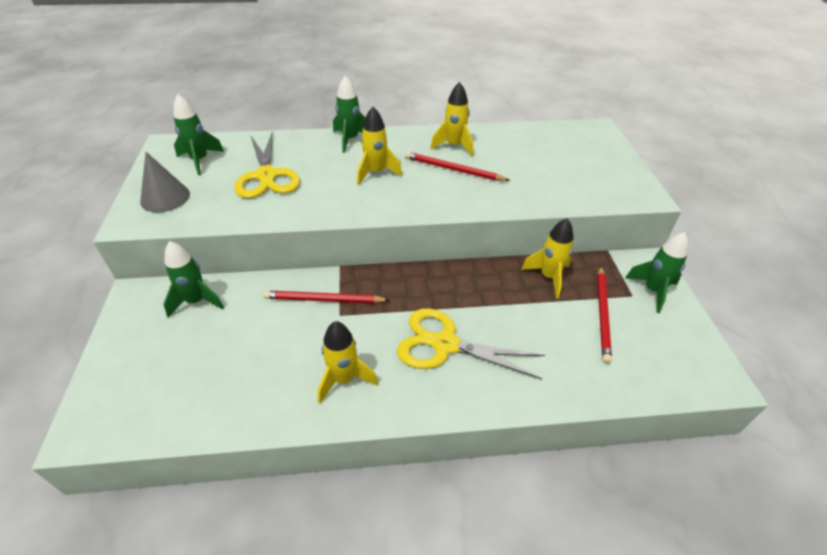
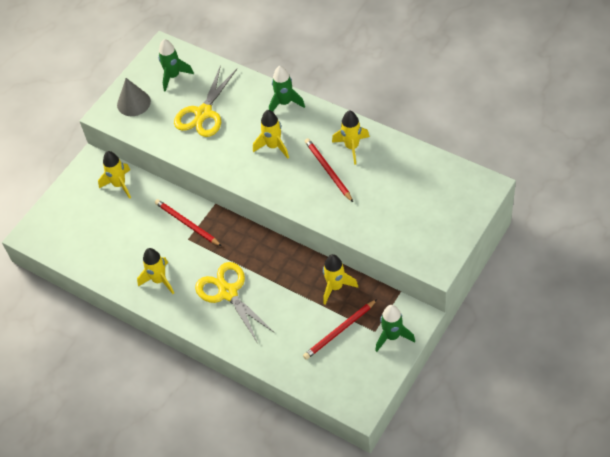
camera: 45 degrees right, 10 degrees up
(196, 301) = (119, 185): green rocket -> yellow rocket

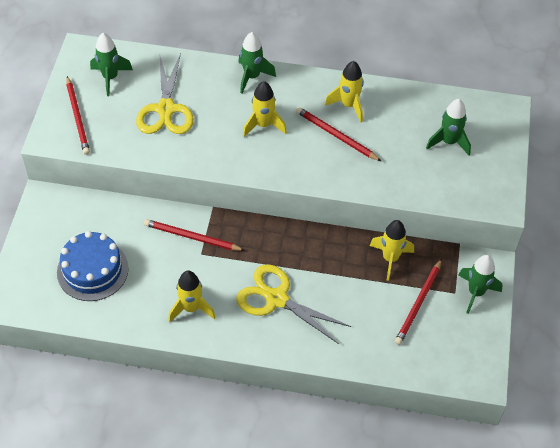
camera: 30 degrees left, 0 degrees up
(101, 228) = (92, 270): none -> blue cake
(119, 185) = (91, 215): yellow rocket -> none
(133, 103) = (78, 117): grey cone -> red pencil
(420, 201) = (448, 142): none -> green rocket

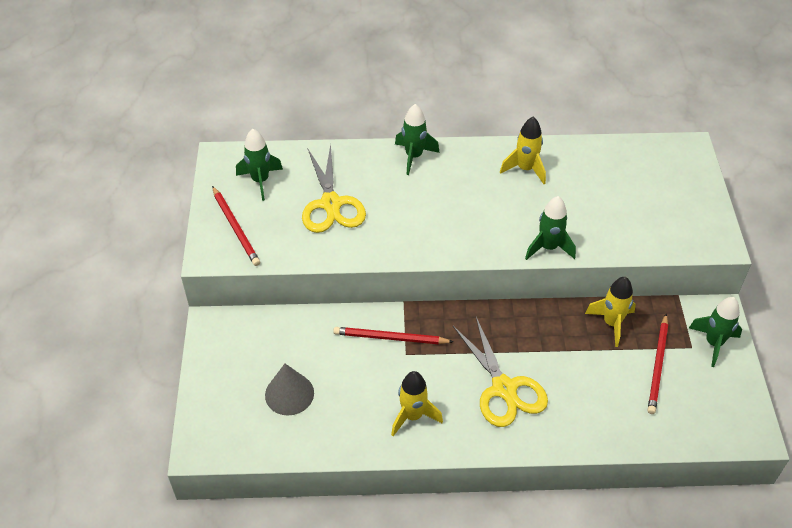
camera: 10 degrees left, 5 degrees down
(92, 270) = (289, 394): blue cake -> grey cone
(263, 125) = (442, 203): yellow rocket -> none
(276, 299) = (504, 388): yellow scissors -> yellow scissors turned 135 degrees counterclockwise
(336, 135) = (522, 202): red pencil -> none
(448, 142) = (642, 190): green rocket -> green rocket (548, 247)

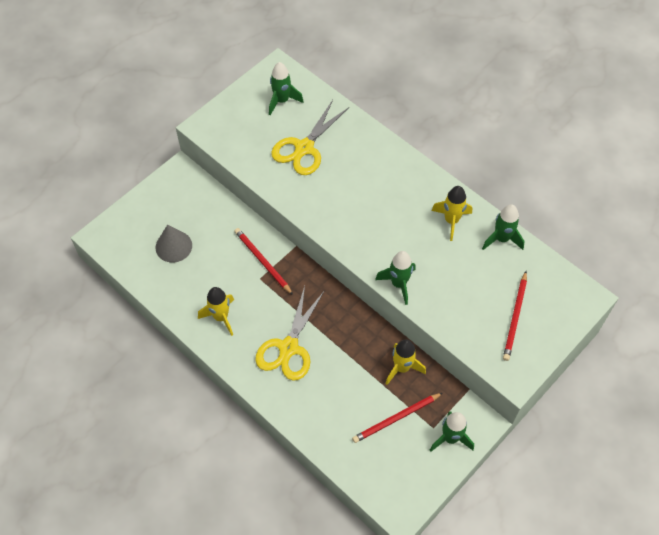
camera: 45 degrees right, 10 degrees up
(236, 228) = (235, 120): red pencil -> red pencil (515, 317)
(414, 156) = (391, 156): green rocket -> green rocket (501, 239)

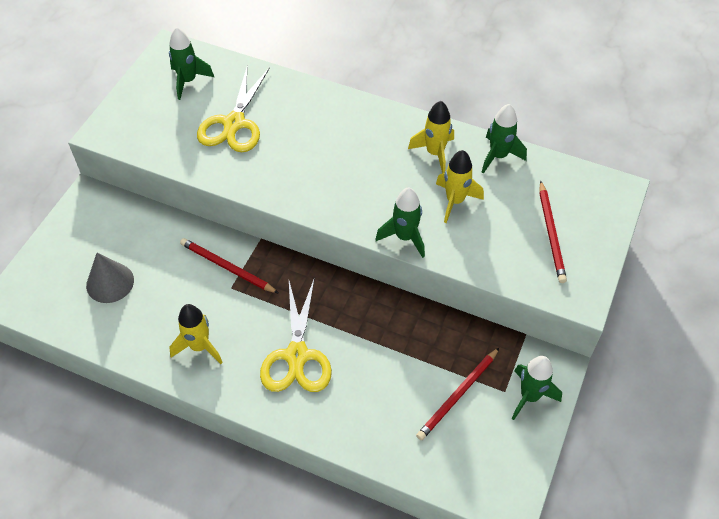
camera: 20 degrees left, 5 degrees down
(402, 368) = (440, 335): yellow rocket -> yellow rocket (455, 201)

